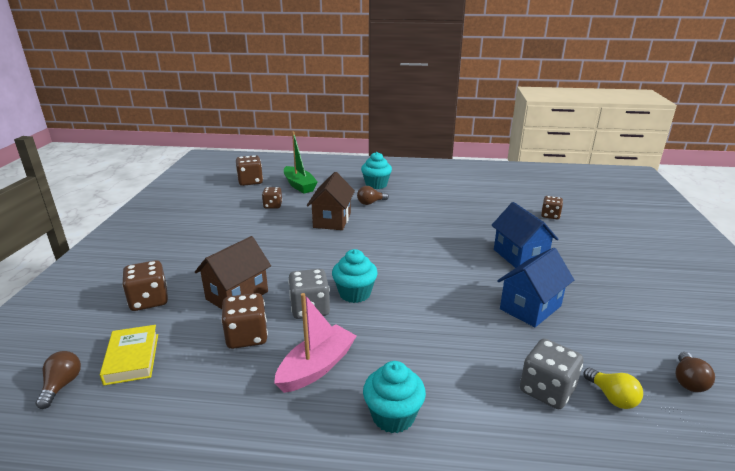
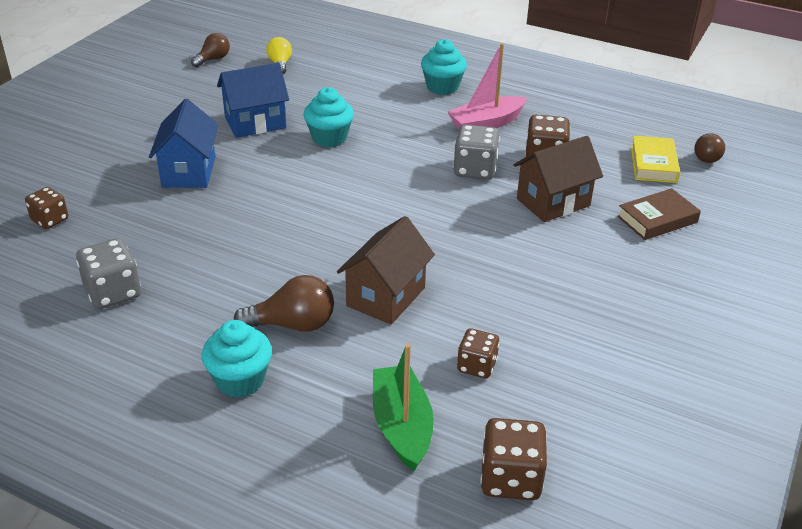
camera: 160 degrees left, 10 degrees up
(149, 300) = (657, 219): brown dice -> brown book
(355, 293) = (419, 174): turquoise cupcake -> turquoise cupcake (329, 138)
(370, 203) = (293, 324): brown light bulb -> brown light bulb, size x1.51
(547, 390) = (320, 76): grey dice -> grey dice (113, 292)

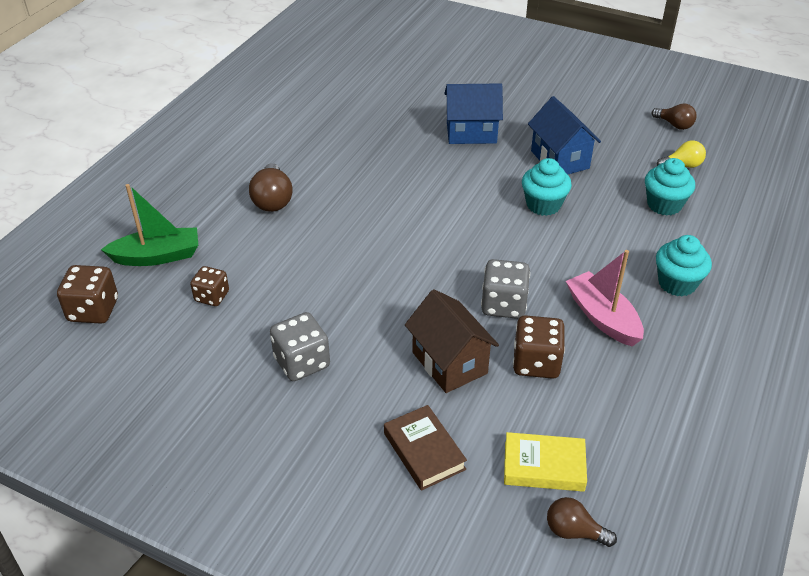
camera: 90 degrees right, 5 degrees up
(50, 220) = (399, 82): brown dice -> none
(113, 292) = (315, 119): grey dice -> grey dice (302, 362)
(240, 380) = (217, 181): turquoise cupcake -> turquoise cupcake (664, 205)
(386, 297) = (301, 246): brown house -> none

